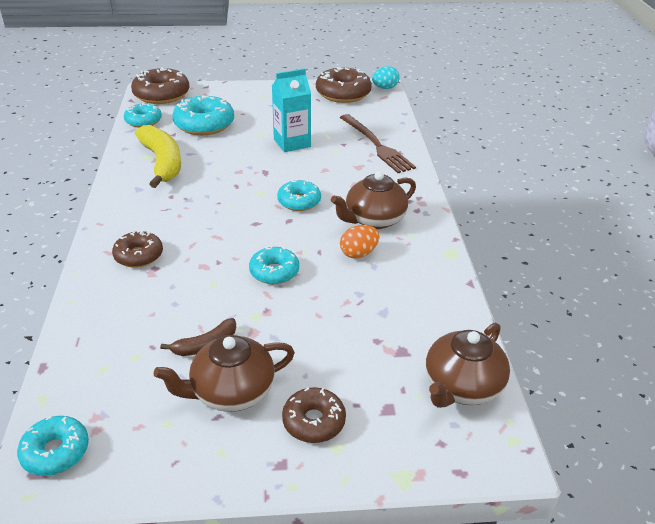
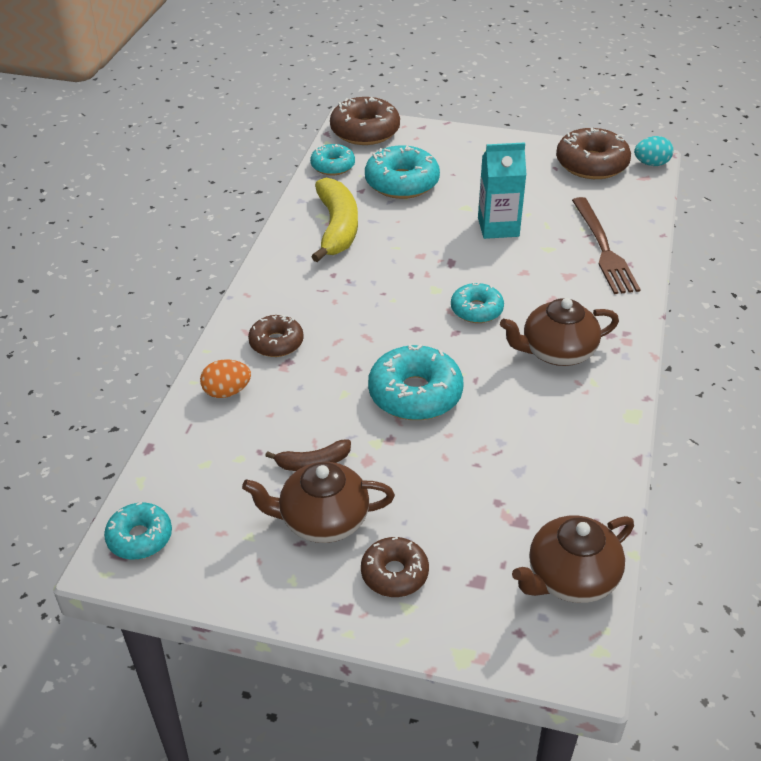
camera: 20 degrees right, 5 degrees up
(274, 272) = (415, 394): turquoise donut -> turquoise donut, size x1.64
(358, 253) = (520, 392): orange egg -> orange egg (227, 392)

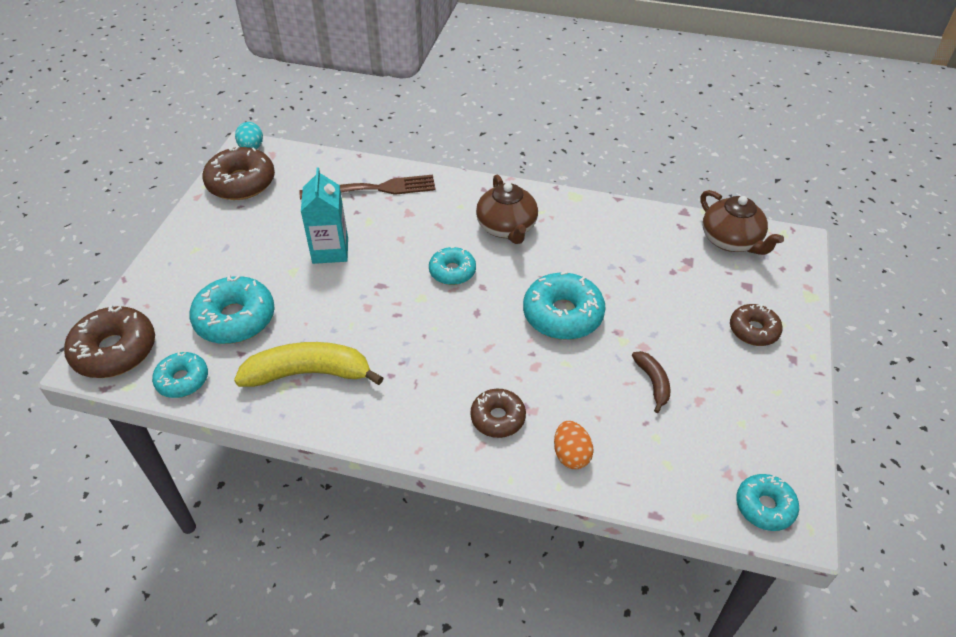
camera: 90 degrees left, 5 degrees up
(322, 520) = (713, 374): brown teapot -> none

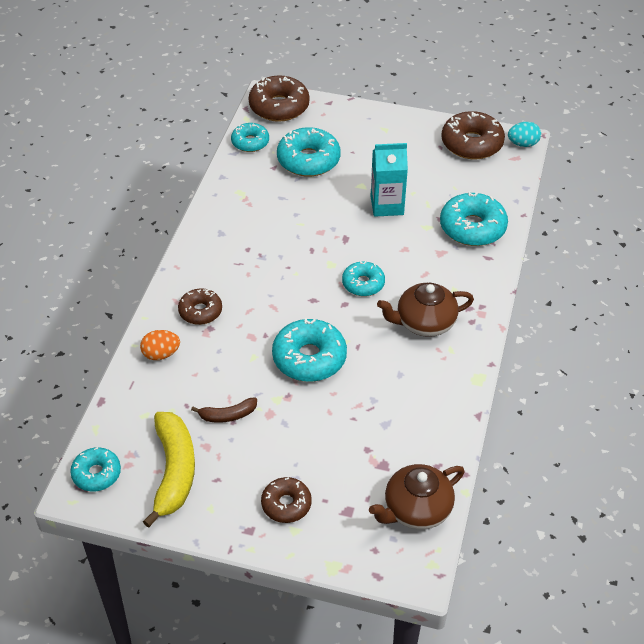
camera: 90 degrees right, 0 degrees up
(308, 373) = (252, 204): yellow banana -> yellow banana (174, 471)
(373, 189) = (472, 227): brown fork -> turquoise donut

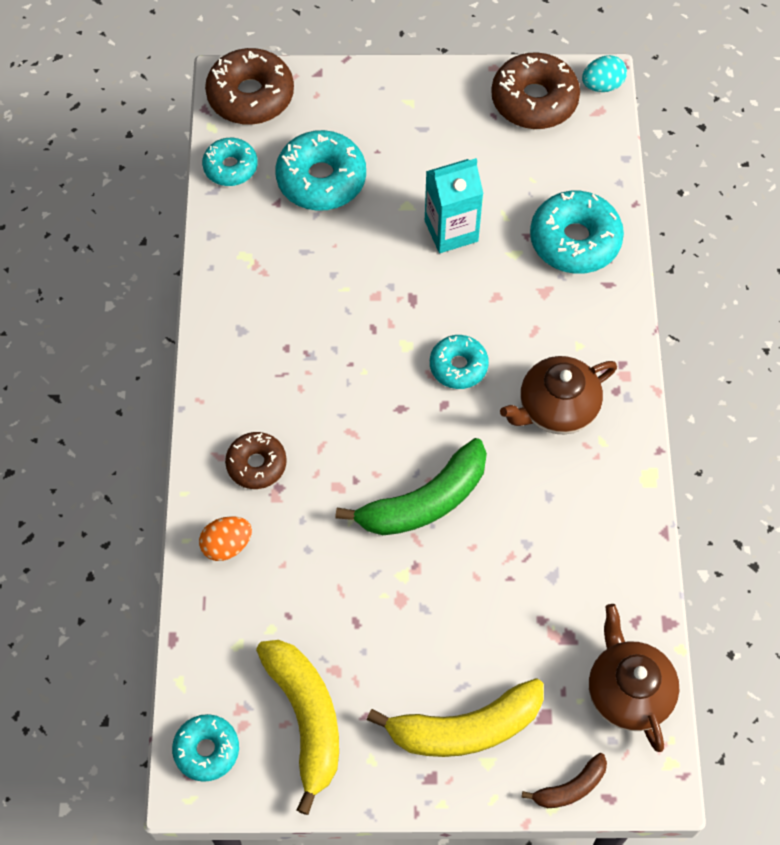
camera: 15 degrees left, 15 degrees up
(228, 415) = (347, 616): brown banana -> brown banana (570, 787)
(286, 504) = (465, 728): brown donut -> yellow banana
(309, 358) = (424, 501): turquoise donut -> green banana
(416, 509) = (628, 691): brown teapot -> brown teapot turned 120 degrees clockwise

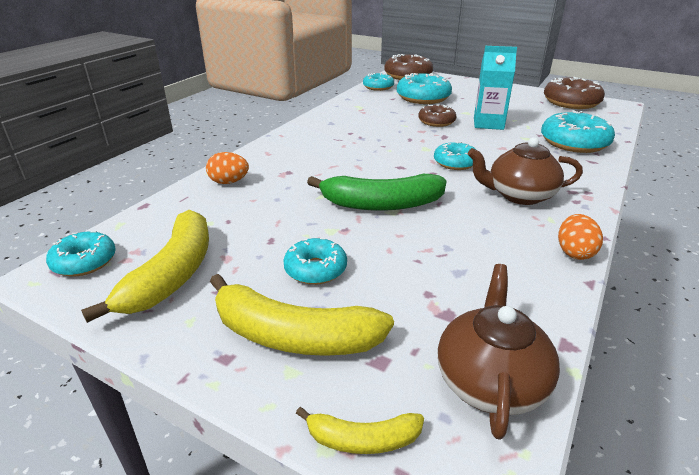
camera: 30 degrees right, 30 degrees down
(256, 464) = (285, 161): brown donut -> brown donut (436, 121)
(428, 641) = (315, 269): none -> turquoise donut
(570, 787) = (363, 439): brown banana -> yellow banana
(602, 85) = (620, 106): turquoise egg -> none
(640, 491) = (574, 252): none -> orange egg

